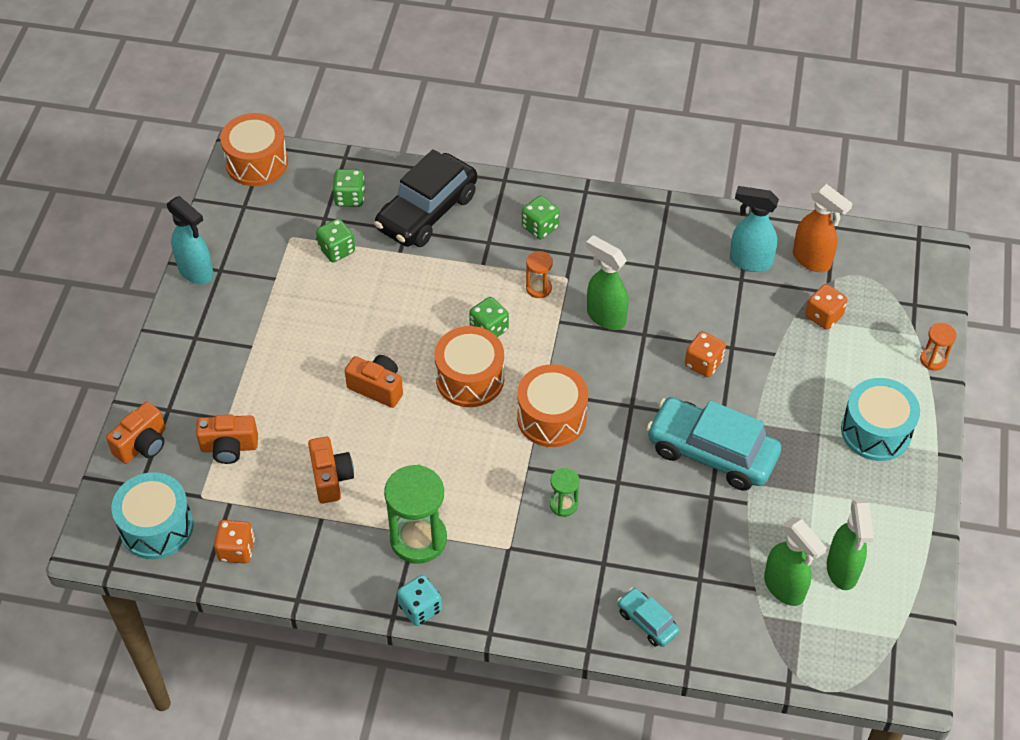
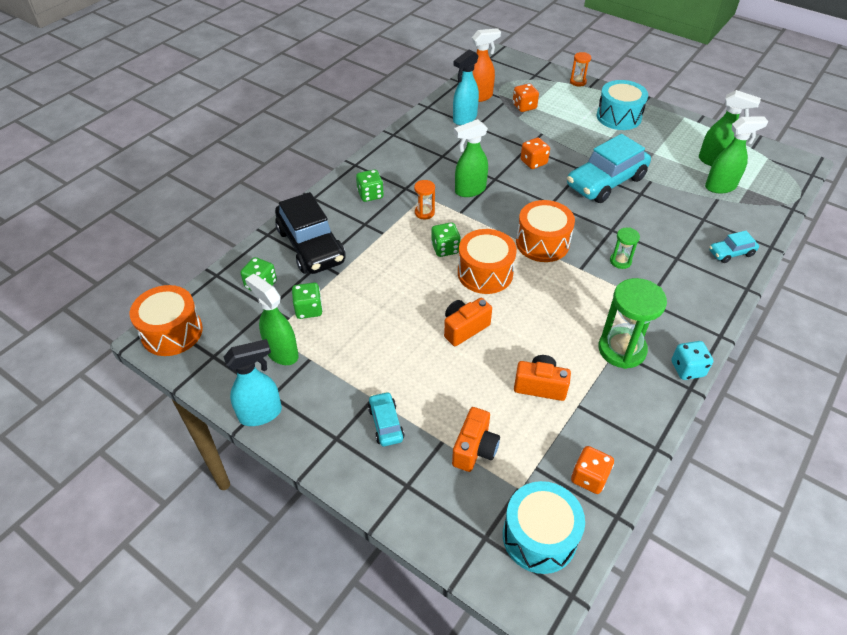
camera: 65 degrees left, 5 degrees down
(142, 444) = (437, 520): orange camera -> none
(227, 368) = (386, 423): none -> turquoise car
(272, 254) = (281, 352): none -> green spray bottle

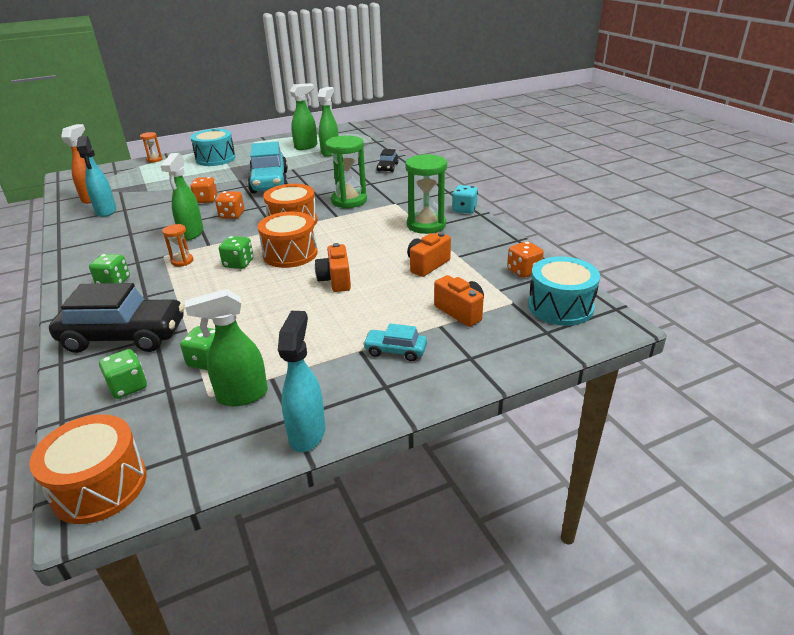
camera: 60 degrees left, 15 degrees down
(524, 107) = (141, 185): orange dice -> orange dice (232, 215)
(620, 261) = (349, 201): green hourglass -> green hourglass, size x1.98
(731, 253) = (388, 167): turquoise car -> black car

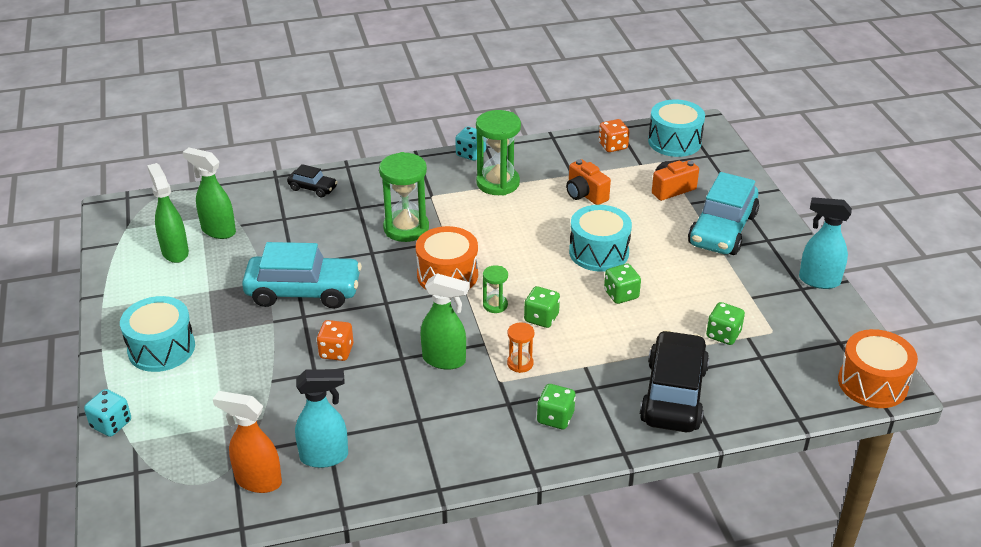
camera: 80 degrees left, 5 degrees up
(128, 387) = (755, 382): green dice -> green dice (621, 295)
(154, 160) = (111, 424): orange hourglass -> turquoise dice
(232, 215) = (403, 326): orange dice -> none
(241, 396) = (773, 313): green spray bottle -> none
(256, 243) = (495, 305): none -> green hourglass
(290, 254) = (531, 280): orange drum -> none
(335, 280) = (599, 252): orange camera -> turquoise drum
(395, 351) = (722, 230): turquoise car -> turquoise car, size x2.08

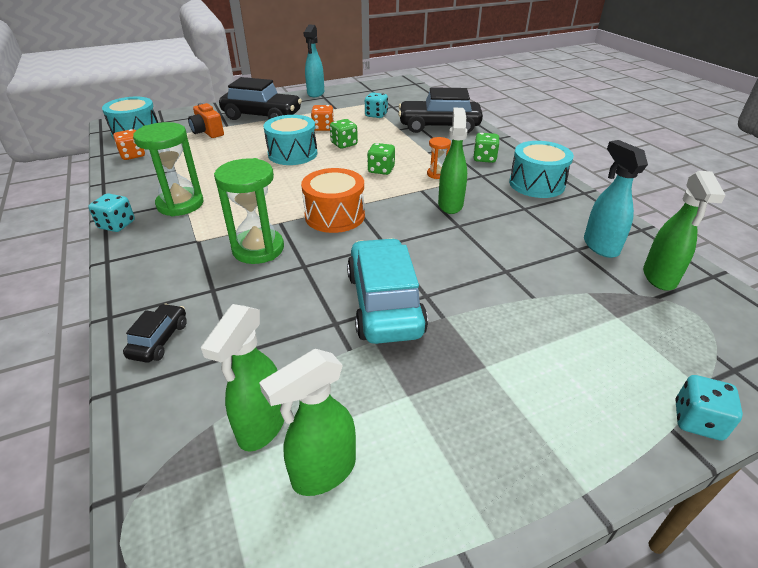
camera: 100 degrees left, 0 degrees up
(161, 348) = (541, 413): turquoise drum -> turquoise drum (536, 184)
(257, 481) = (659, 278): orange spray bottle -> green spray bottle
(336, 352) = (470, 262): orange dice -> orange dice (323, 128)
(495, 305) = (371, 189): green hourglass -> none
(585, 195) = (209, 163): orange camera -> none
(722, 230) = (262, 116): turquoise car -> black car
(723, 335) = (376, 115): green dice -> turquoise dice
(872, 383) = (402, 84): orange drum -> none

